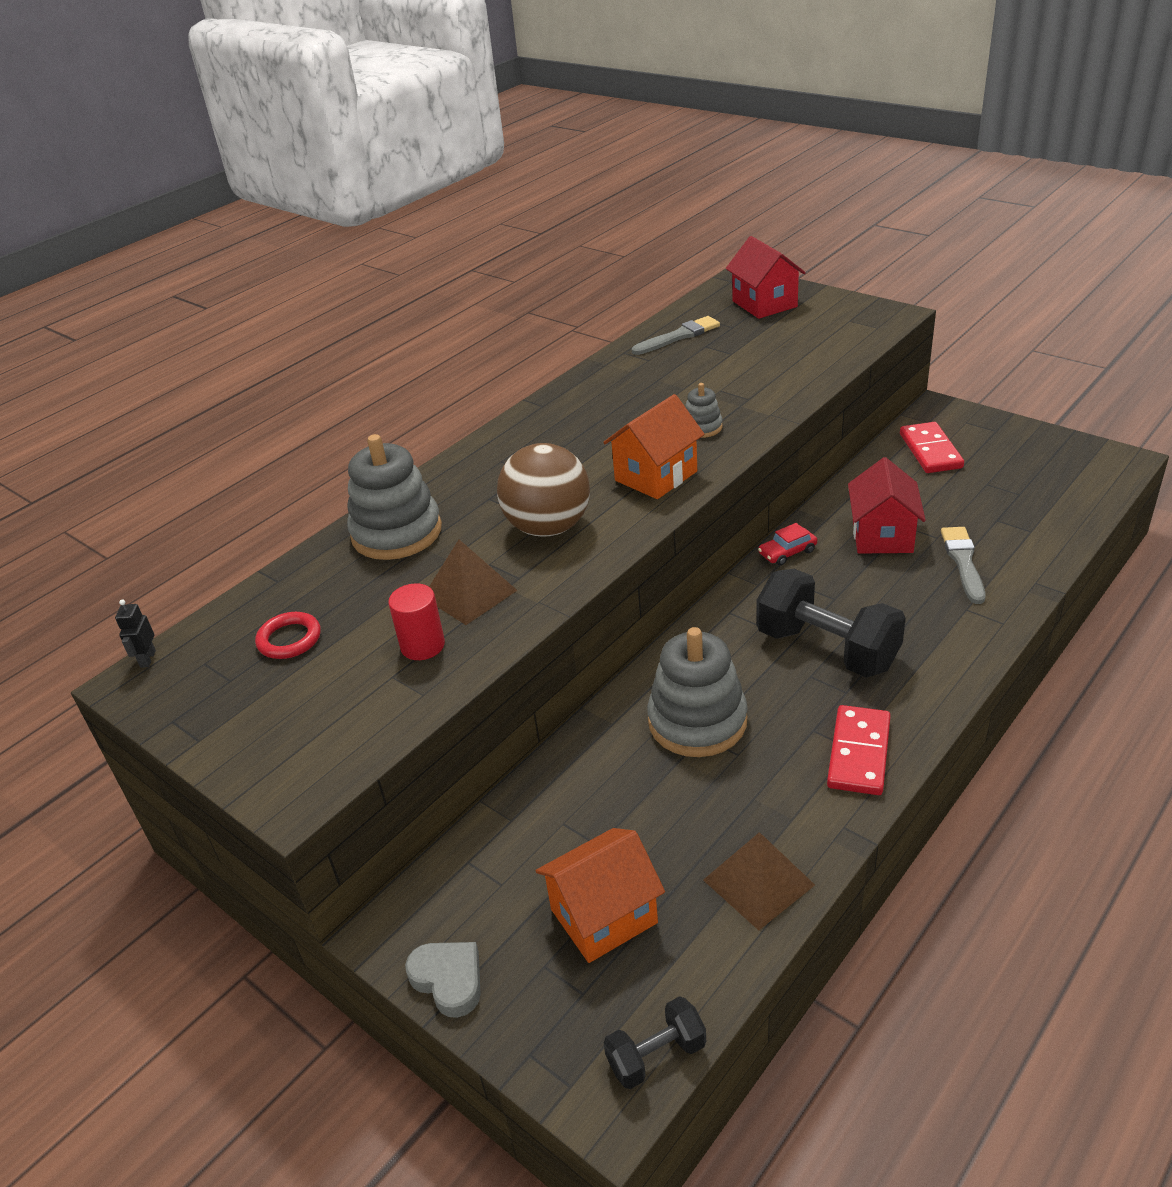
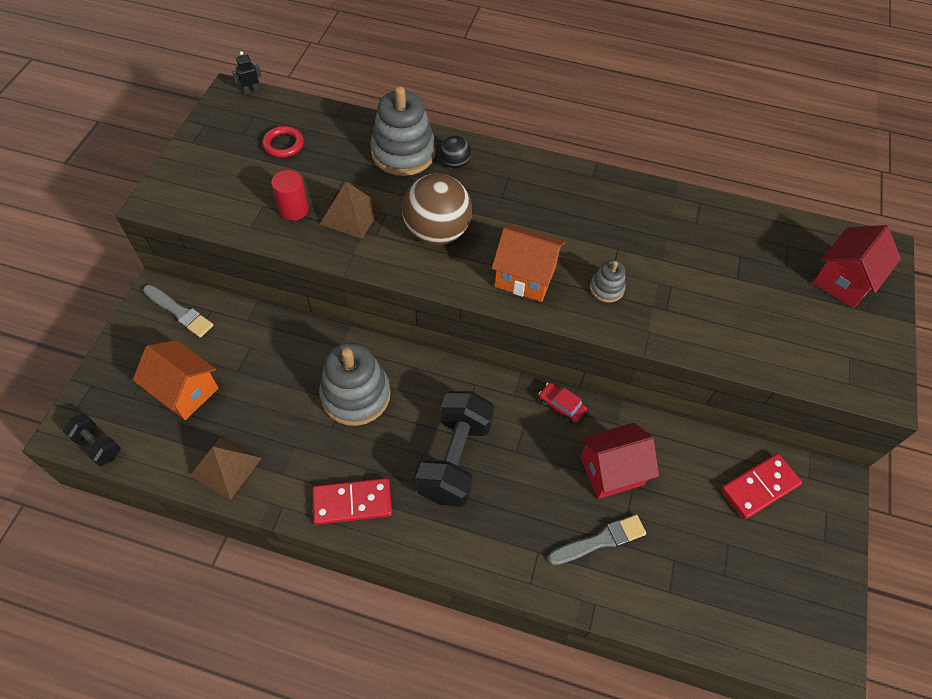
camera: 60 degrees right, 20 degrees up
(448, 495) = (455, 163): none -> black ball
(448, 980) = (130, 332): grey heart -> none
(678, 336) = (746, 232): grey brush -> grey brush (179, 312)

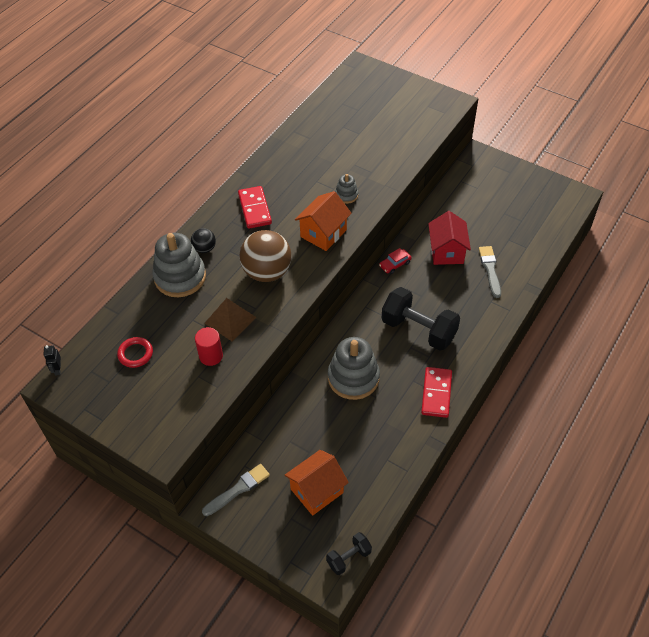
camera: 70 degrees left, 5 degrees down
(226, 466) = (390, 468): brown pyramid -> none
(759, 487) = (473, 188): red domino -> red domino (255, 209)
(843, 281) = (376, 90): red house -> none

